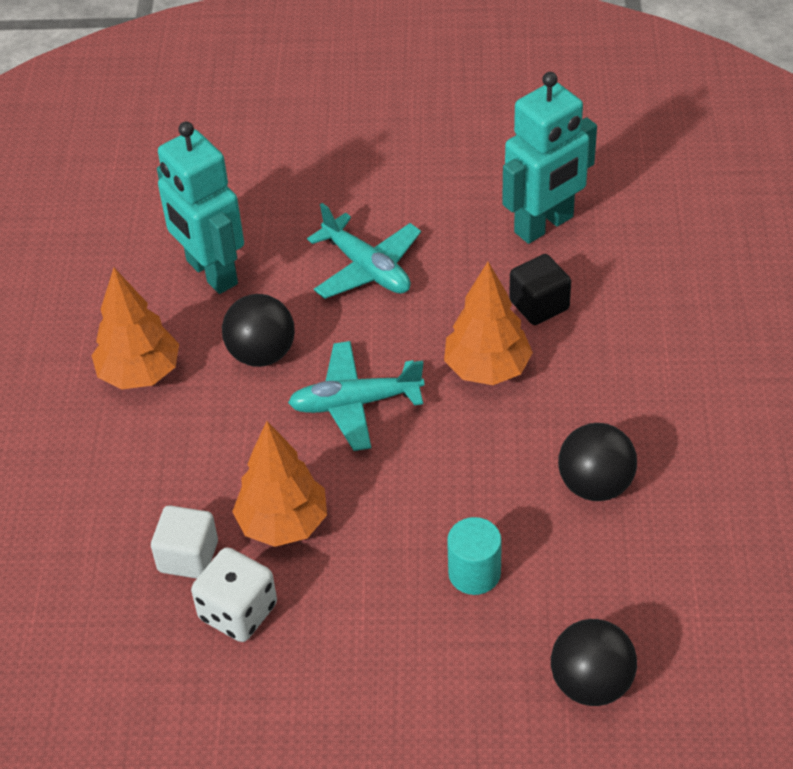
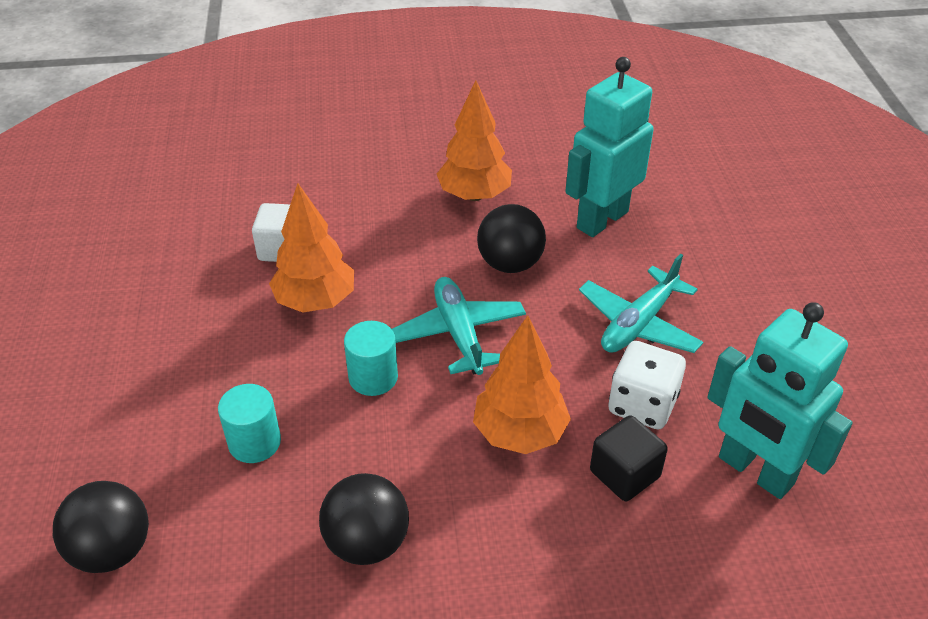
camera: 80 degrees right, 5 degrees down
(238, 612) = (225, 285): white dice -> white dice (642, 404)
(403, 475) = (373, 377): none -> turquoise cylinder

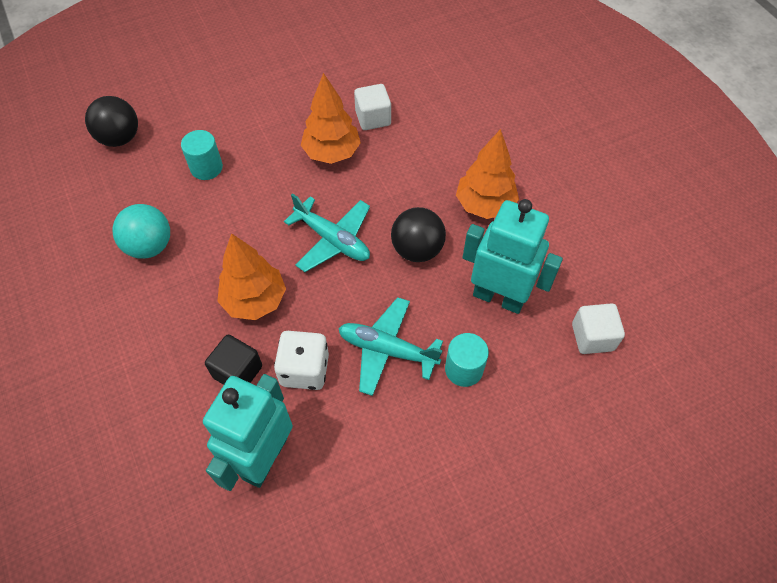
camera: 70 degrees right, 15 degrees up
(367, 542) = (150, 246): black ball -> turquoise ball
(373, 377) = (276, 206): turquoise cylinder -> turquoise cylinder (463, 369)
(459, 333) = (332, 240): turquoise plane -> turquoise plane turned 75 degrees clockwise
(672, 172) = (592, 337): none -> white cube

